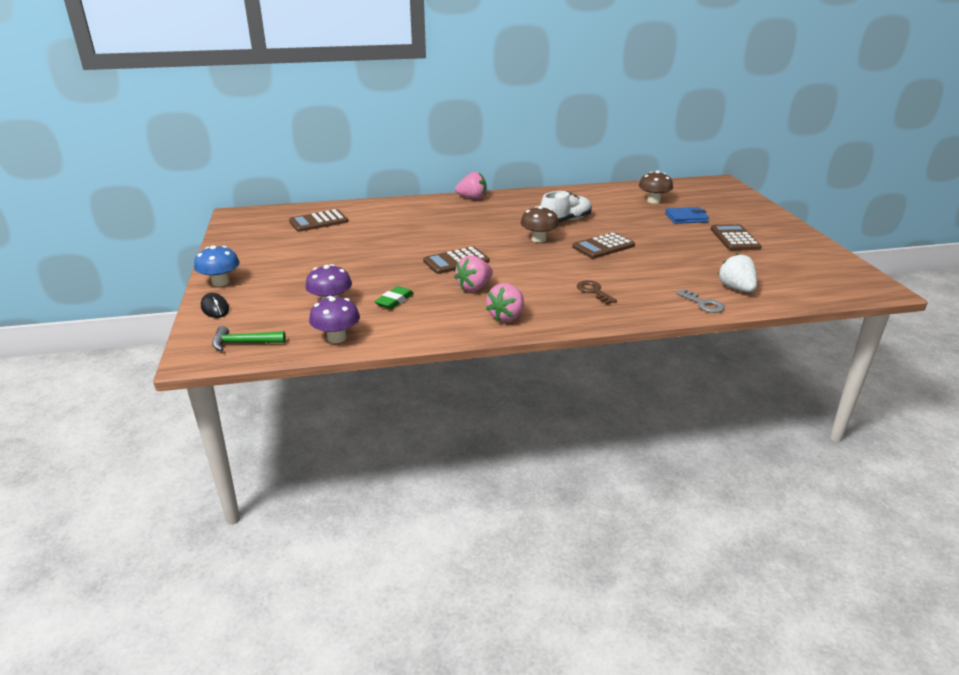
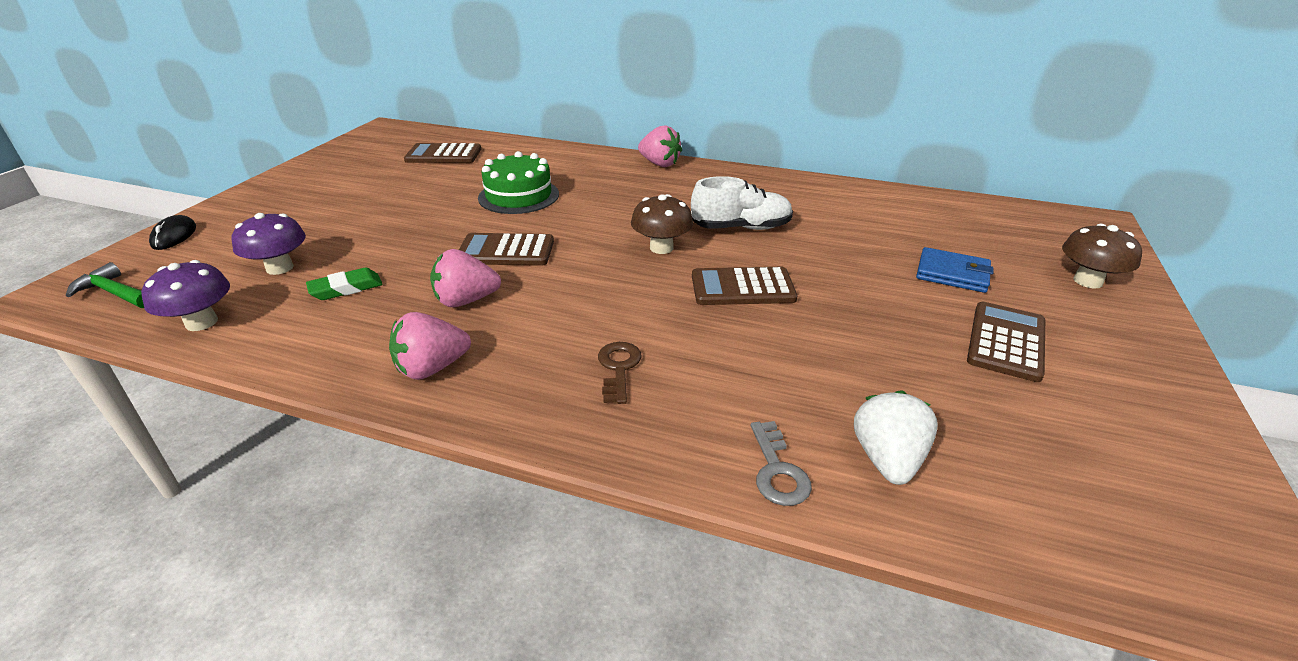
camera: 30 degrees right, 5 degrees up
(220, 282) = (234, 205): blue mushroom -> none
(414, 233) = (518, 196): none -> green cake
(653, 201) = (927, 229): brown mushroom -> brown mushroom (1087, 281)

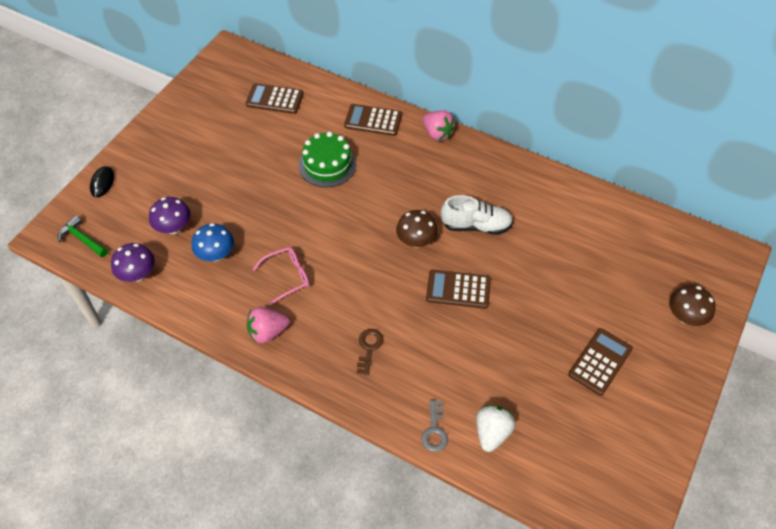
camera: 10 degrees right, 20 degrees up
(346, 288) = (216, 254): green eraser -> blue mushroom
(466, 301) = (287, 277): pink strawberry -> pink glasses
(506, 251) = (314, 230): brown calculator -> brown calculator (373, 120)
(952, 274) = (599, 296): blue wallet -> none

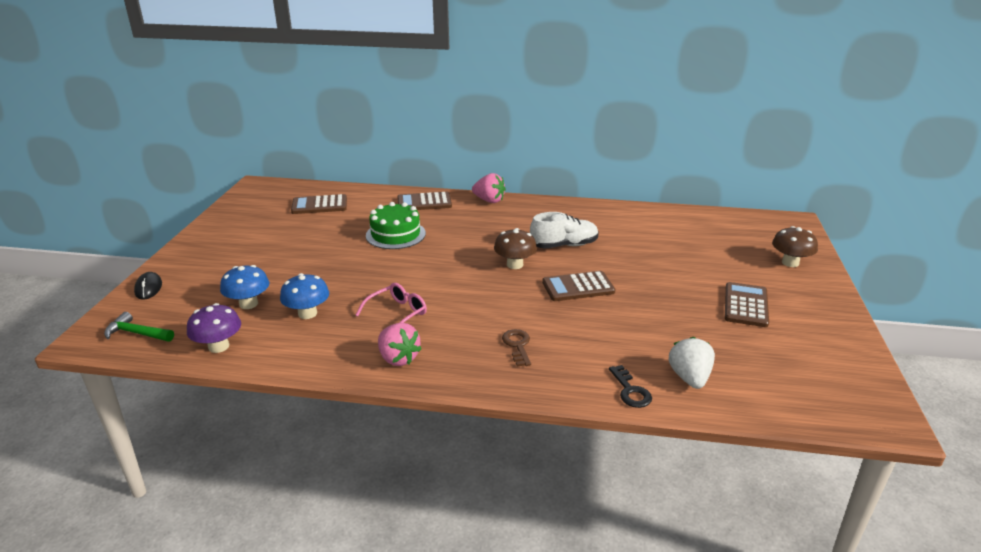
camera: 20 degrees left, 25 degrees down
(174, 227) = (248, 304): purple mushroom -> blue mushroom
(268, 332) = (398, 358): pink strawberry -> pink strawberry turned 90 degrees counterclockwise
(434, 430) = (630, 391): grey key -> black key

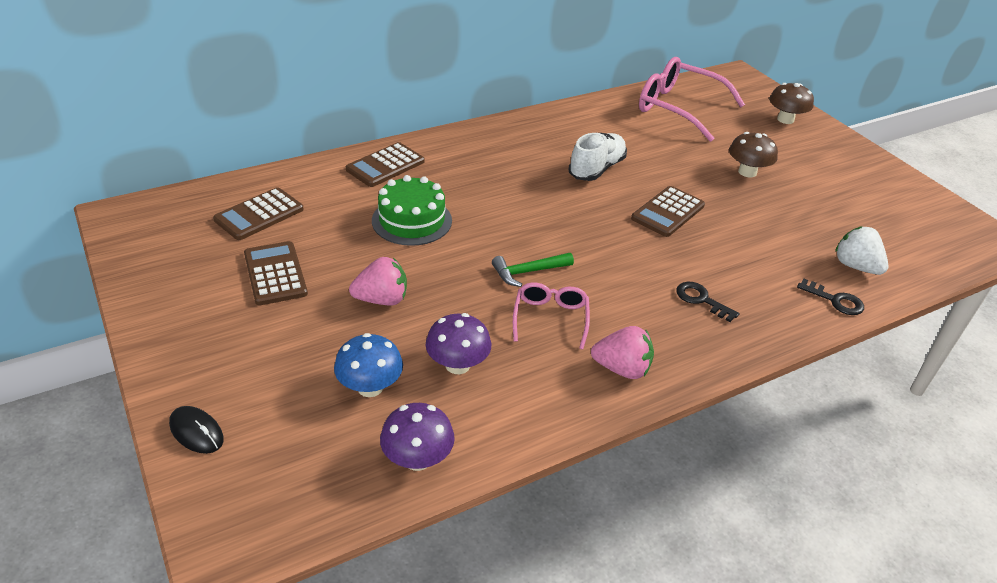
camera: 40 degrees left, 10 degrees up
(137, 333) = (284, 500): green hammer -> green hammer (528, 272)
(307, 313) = (457, 365): blue mushroom -> purple mushroom
(489, 200) = (453, 139): pink strawberry -> pink strawberry (382, 299)
(515, 265) = (582, 210): brown mushroom -> brown mushroom (747, 172)
(517, 345) = (701, 300): brown key -> black key
(696, 228) = (678, 108): none -> pink glasses
(746, 305) = (807, 176): brown calculator -> brown calculator (275, 274)

